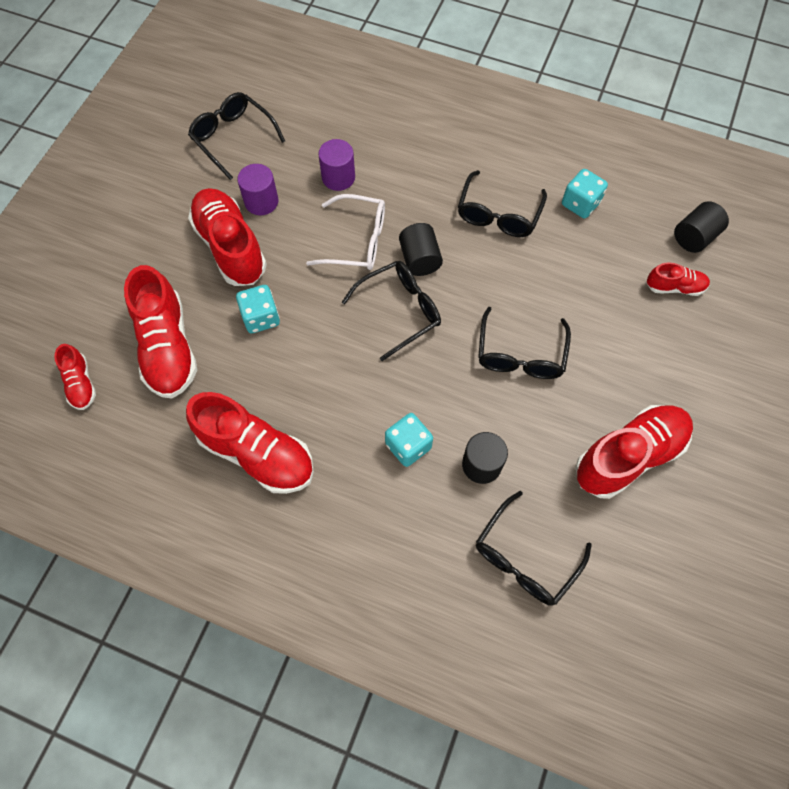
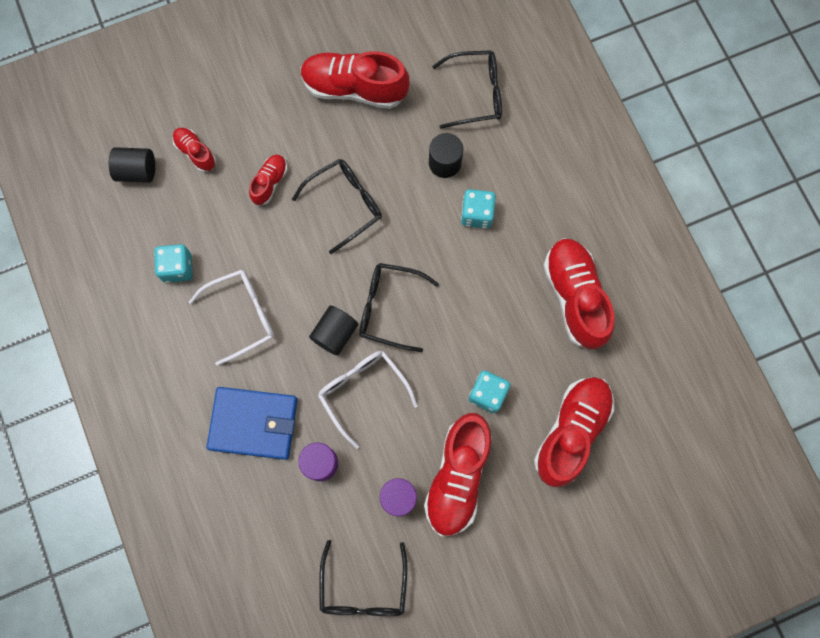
camera: 135 degrees left, 10 degrees up
(81, 384) = (653, 459): red shoe -> red shoe (270, 183)
(410, 162) = (254, 423): none -> blue wallet
(498, 214) = (242, 315): black glasses -> white glasses

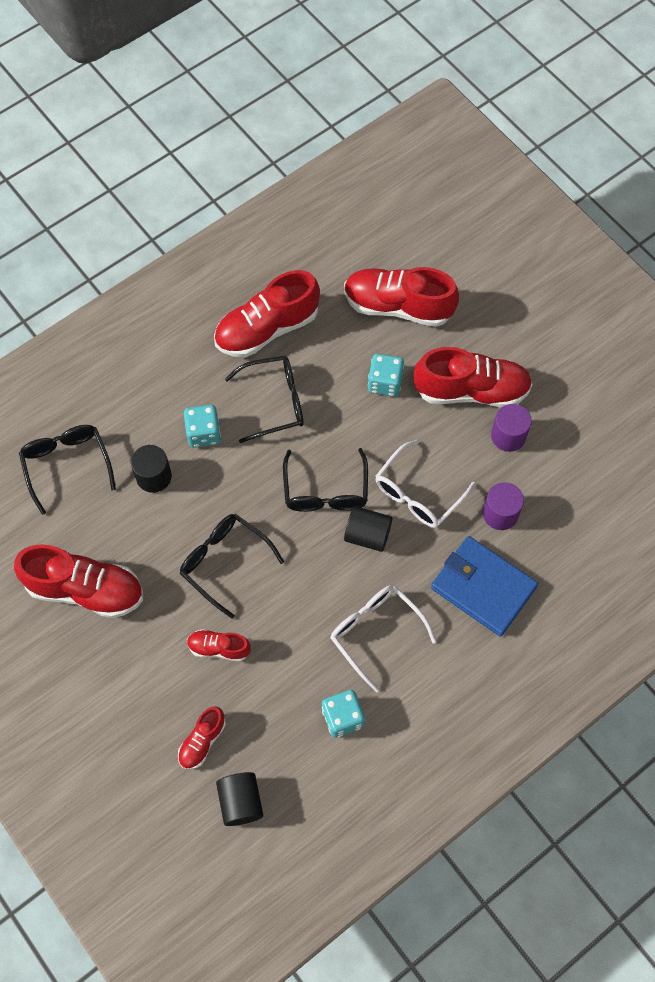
camera: 105 degrees left, 10 degrees down
(254, 423) = (483, 587): blue wallet -> blue wallet turned 45 degrees counterclockwise
(354, 88) = (85, 589): red shoe -> red shoe turned 75 degrees counterclockwise
(363, 588) = (600, 445): black glasses -> black glasses (275, 402)

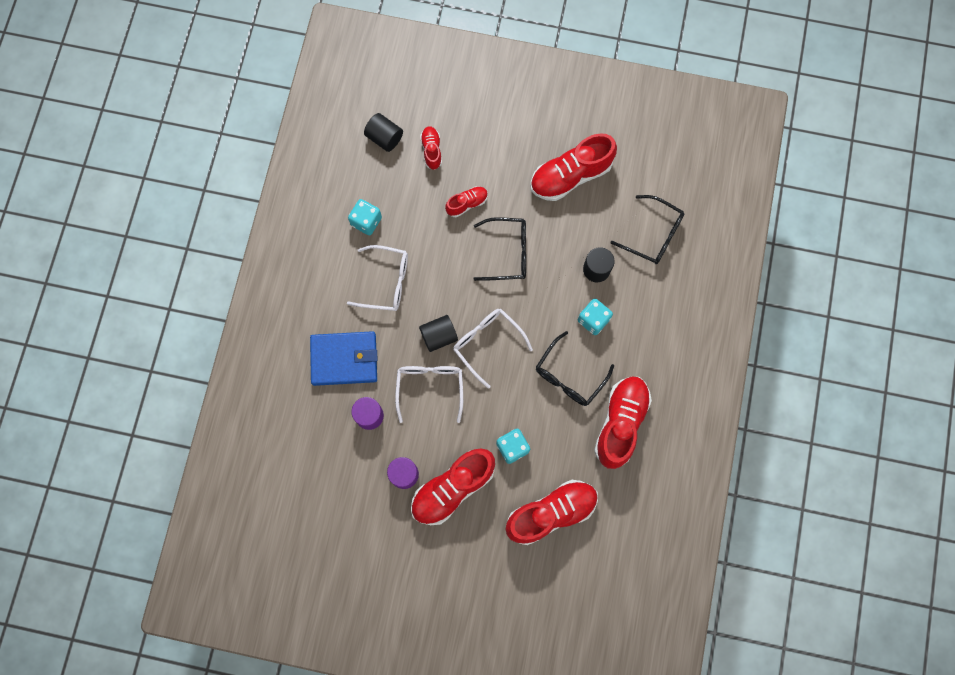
camera: 140 degrees right, 10 degrees up
(325, 491) = (487, 343): black glasses -> white glasses

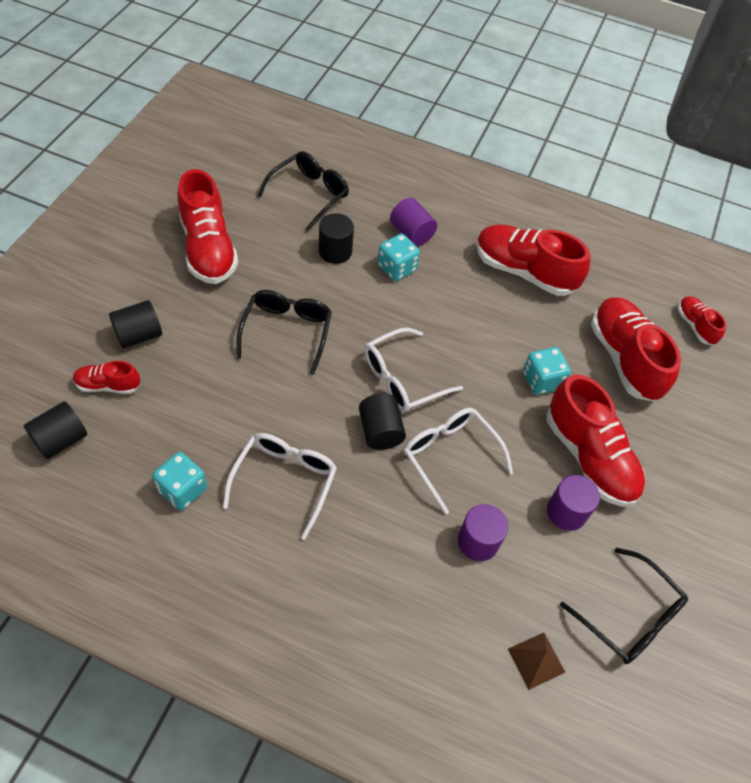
camera: 85 degrees left, 20 degrees down
(297, 462) = (536, 660): none -> brown pyramid
(344, 359) = (388, 560): blue wallet -> none
(430, 387) = (450, 456): white glasses -> white glasses turned 45 degrees clockwise
(467, 204) = (203, 361): red shoe -> red shoe (695, 326)
(477, 155) = (139, 335): none -> black cylinder
(569, 376) = (460, 305): black glasses -> black glasses (629, 616)
(635, 325) = (411, 233): none -> purple cylinder

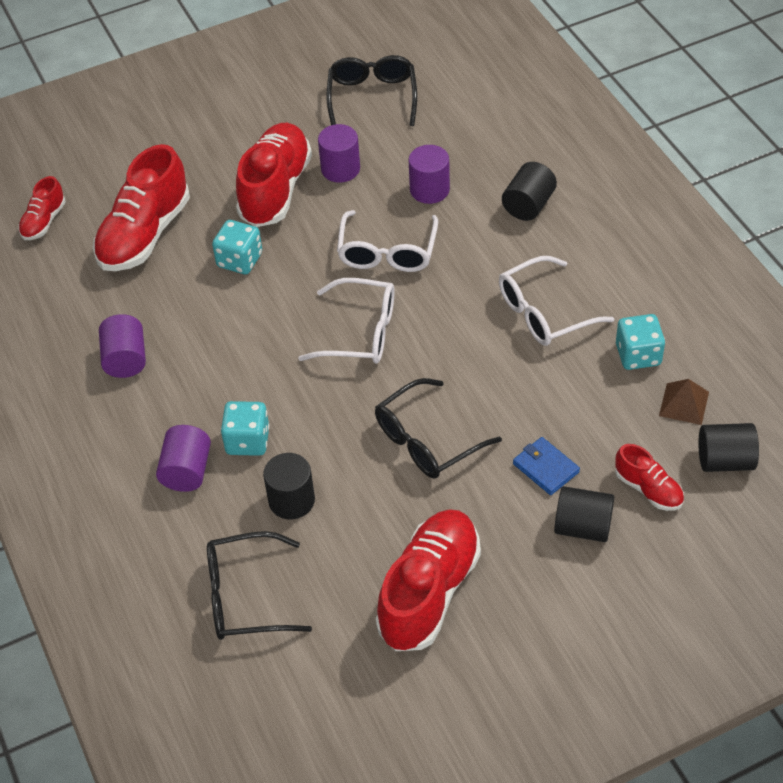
camera: 130 degrees left, 5 degrees down
(192, 359) = (545, 468): none -> blue wallet
(380, 431) = (426, 303): black cylinder -> black cylinder (528, 205)
(524, 271) = (125, 359): red shoe -> purple cylinder
(536, 660) = (464, 112): brown pyramid -> brown pyramid (684, 403)

